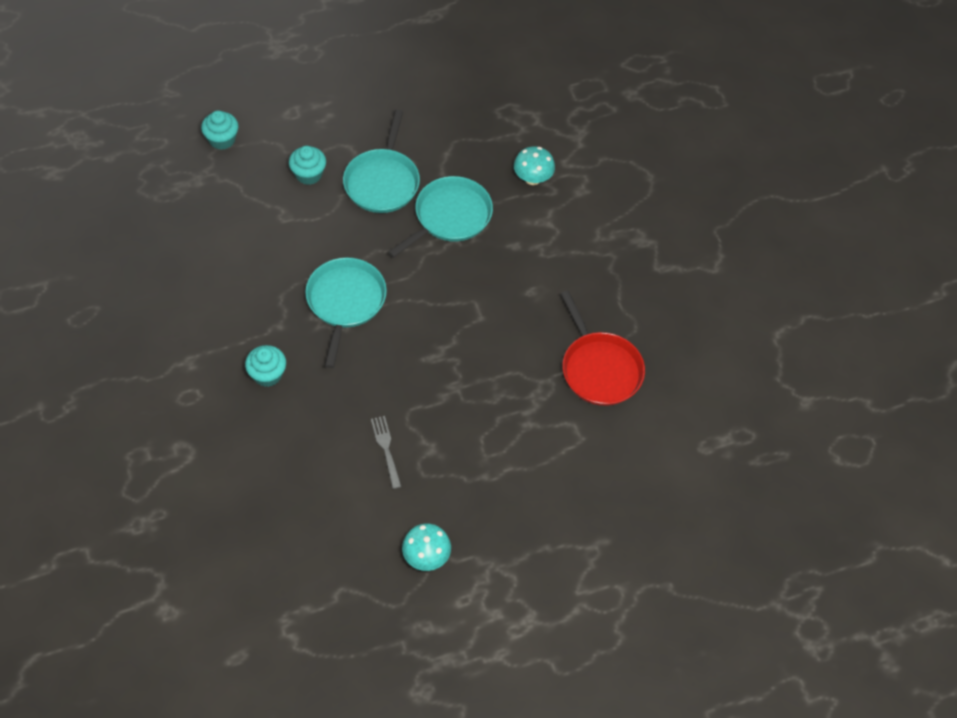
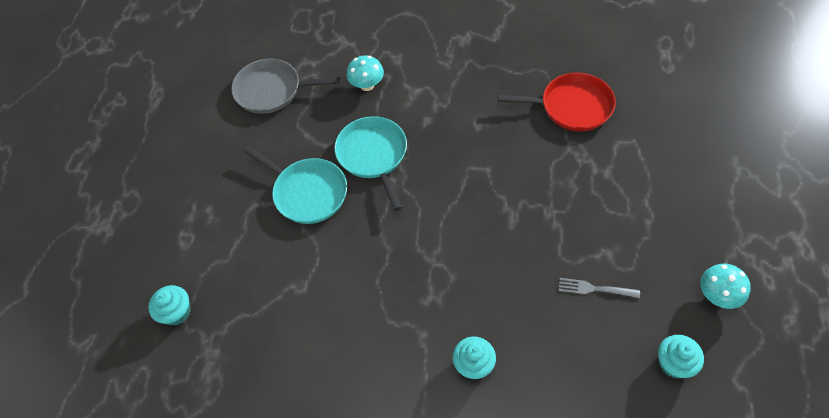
camera: 55 degrees left, 0 degrees up
(308, 174) = (264, 249): turquoise cupcake -> turquoise cupcake (674, 363)
(345, 302) = (422, 267): turquoise pan -> none
(485, 103) = (272, 90): none -> grey pan

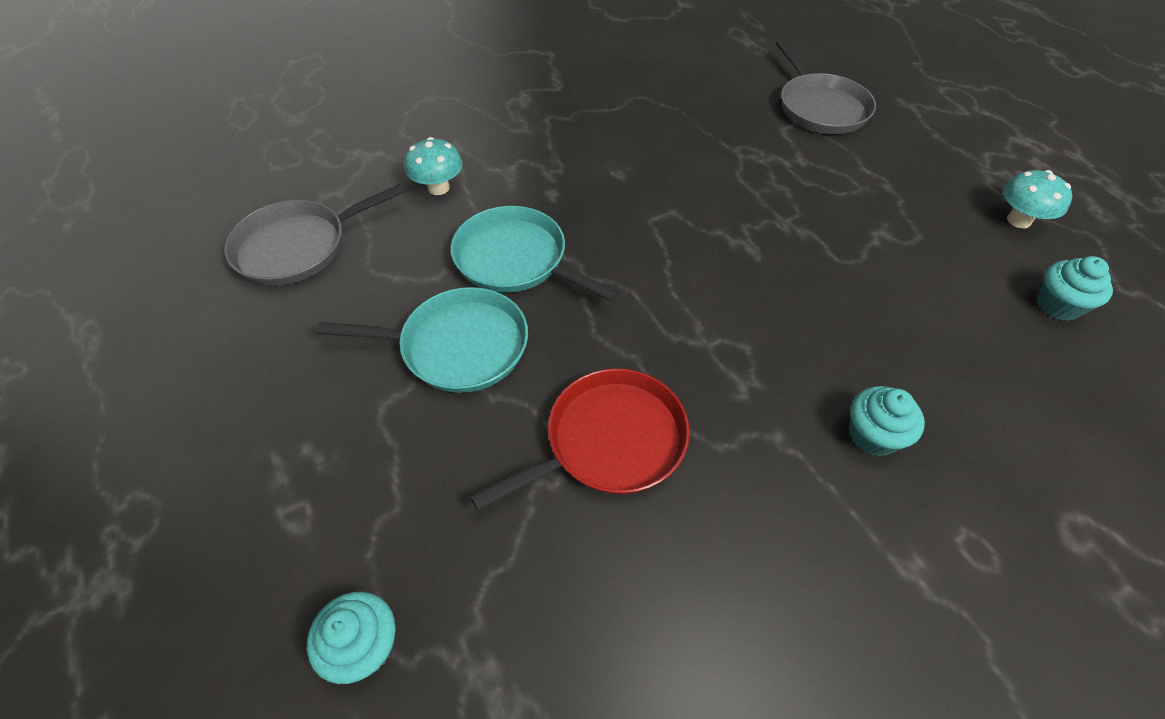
camera: 40 degrees left, 5 degrees down
(572, 106) = (704, 116): red pan -> red pan (609, 441)
(595, 289) = (908, 274): grey fork -> none
(664, 137) = (820, 108): none -> grey pan

